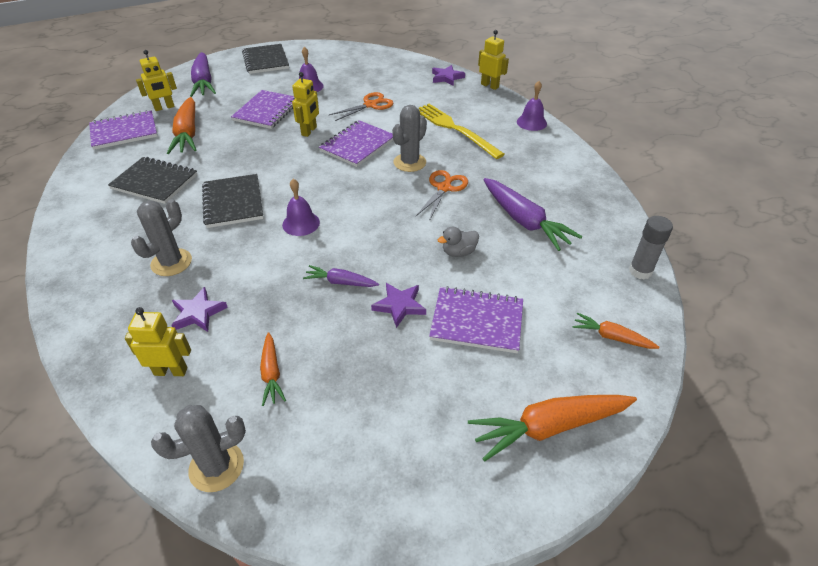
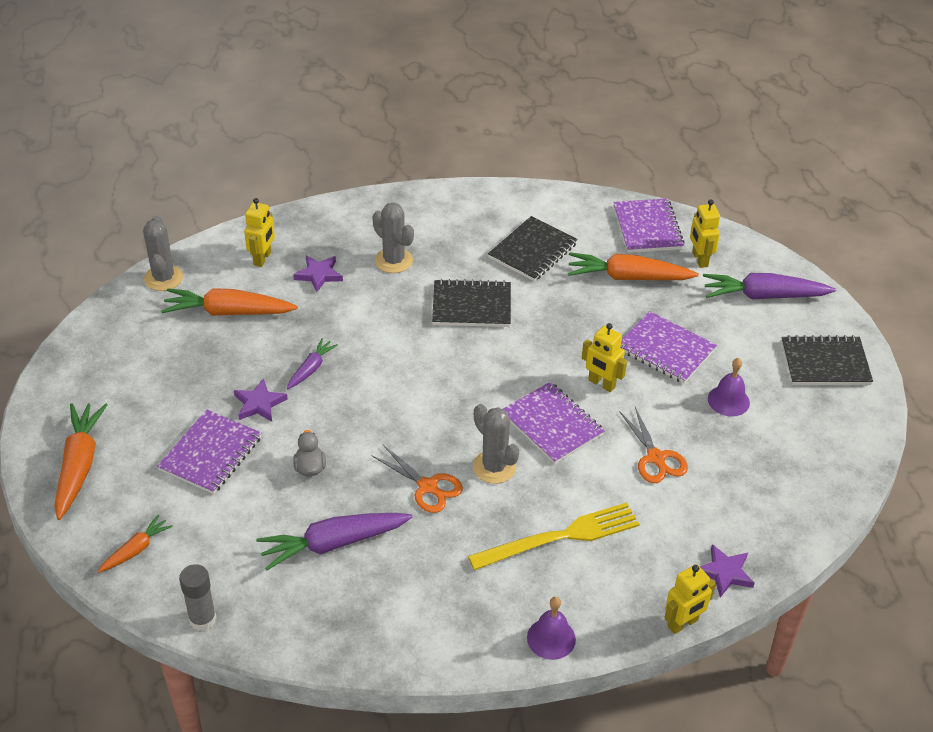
camera: 105 degrees right, 0 degrees up
(271, 373) = (229, 312): orange carrot -> orange carrot, size x1.82
(301, 223) = (413, 352): purple bell -> none

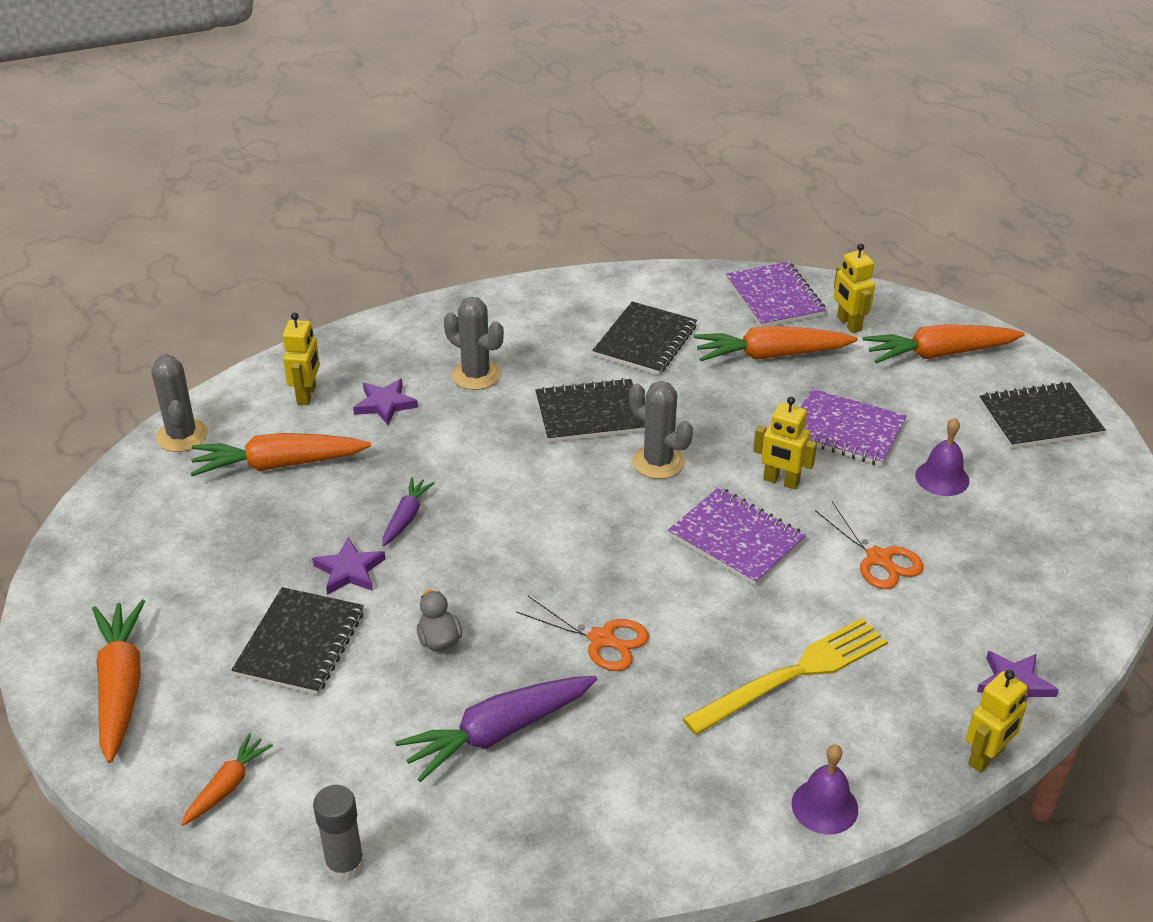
camera: 10 degrees left, 5 degrees down
(210, 454) = (300, 643): purple notebook -> black notebook
(494, 467) = (680, 601): grey cactus -> grey cactus (658, 462)
(764, 296) = (940, 354): purple carrot -> orange carrot

